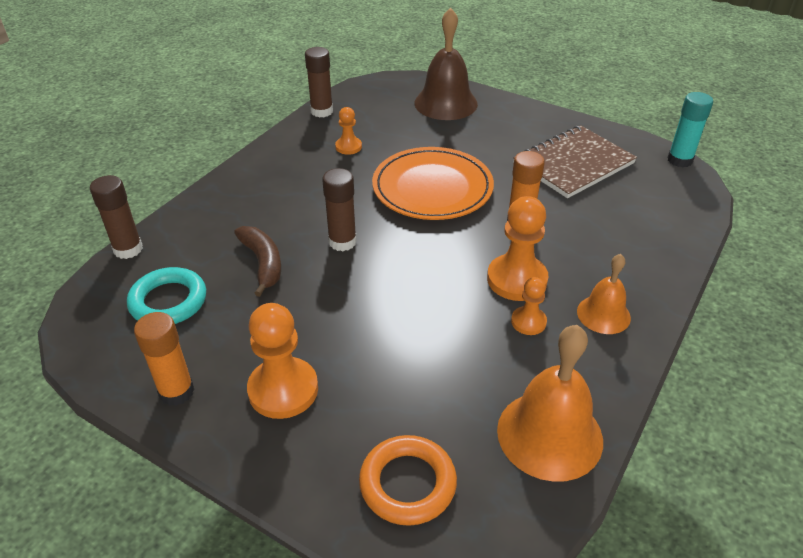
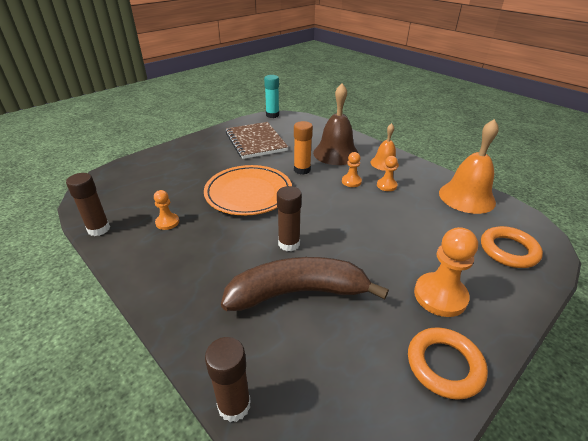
camera: 75 degrees left, 5 degrees down
(168, 301) = (330, 367): turquoise ring -> none
(176, 391) = (444, 365): orange glue stick -> orange ring
(263, 263) = (298, 292): brown banana -> brown banana, size x1.77
(446, 103) = (150, 168): brown bell -> brown bell (336, 153)
(517, 279) = (351, 181): orange pawn -> orange pawn, size x0.55

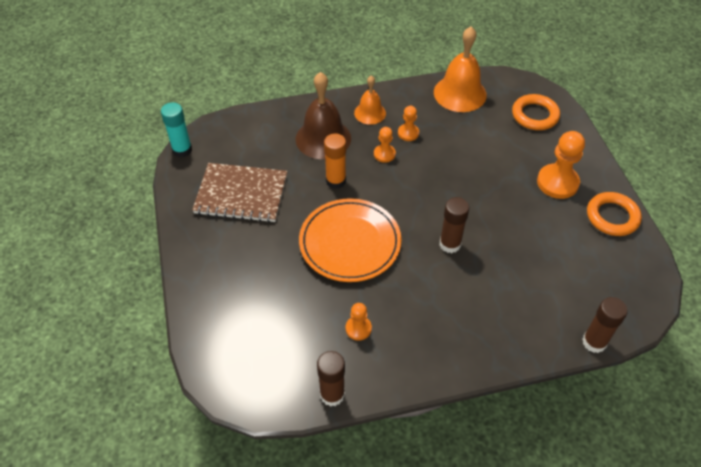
camera: 60 degrees left, 15 degrees up
(298, 292) = (511, 264): brown banana -> none

